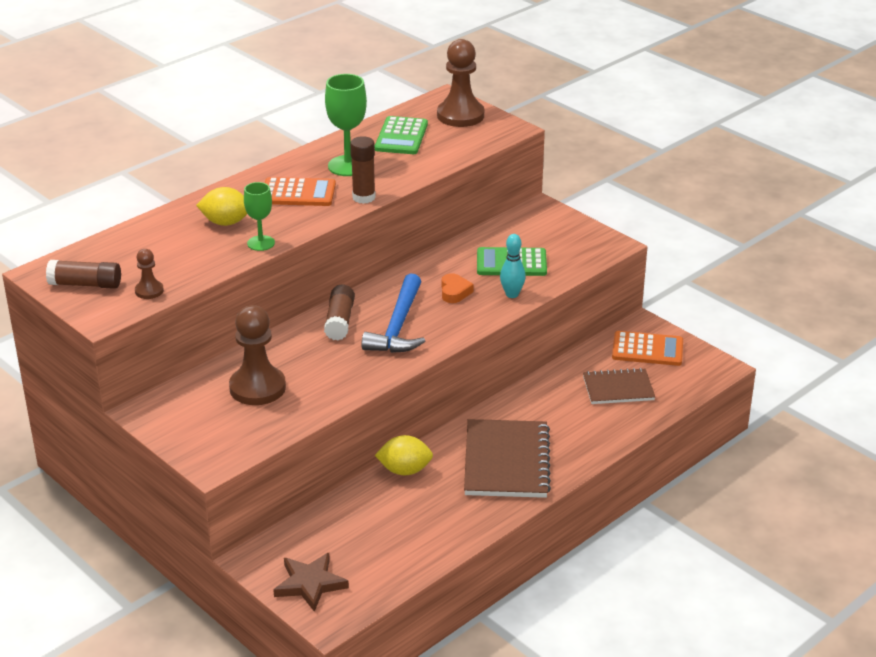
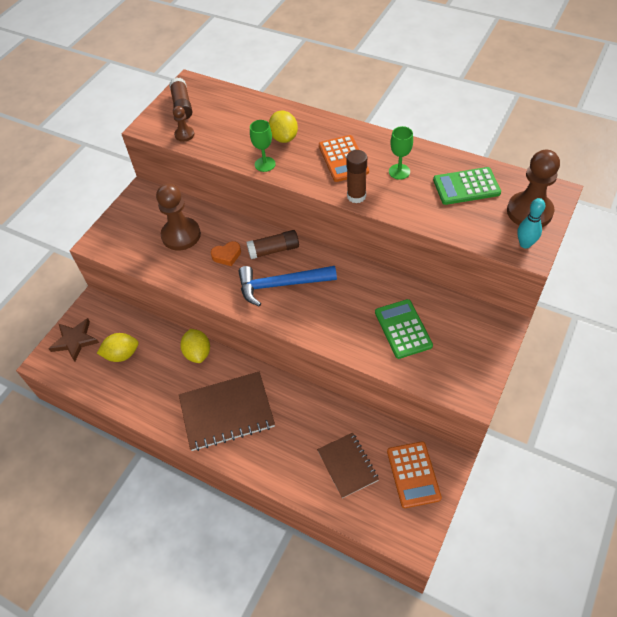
camera: 75 degrees right, 20 degrees up
(348, 166) = (399, 171): green goblet -> green goblet, size x0.63
(364, 539) = (122, 354): none -> yellow lemon
(454, 292) = (342, 304): orange heart -> orange heart (227, 255)
(512, 294) = (356, 343): turquoise bowling pin -> turquoise bowling pin (525, 244)

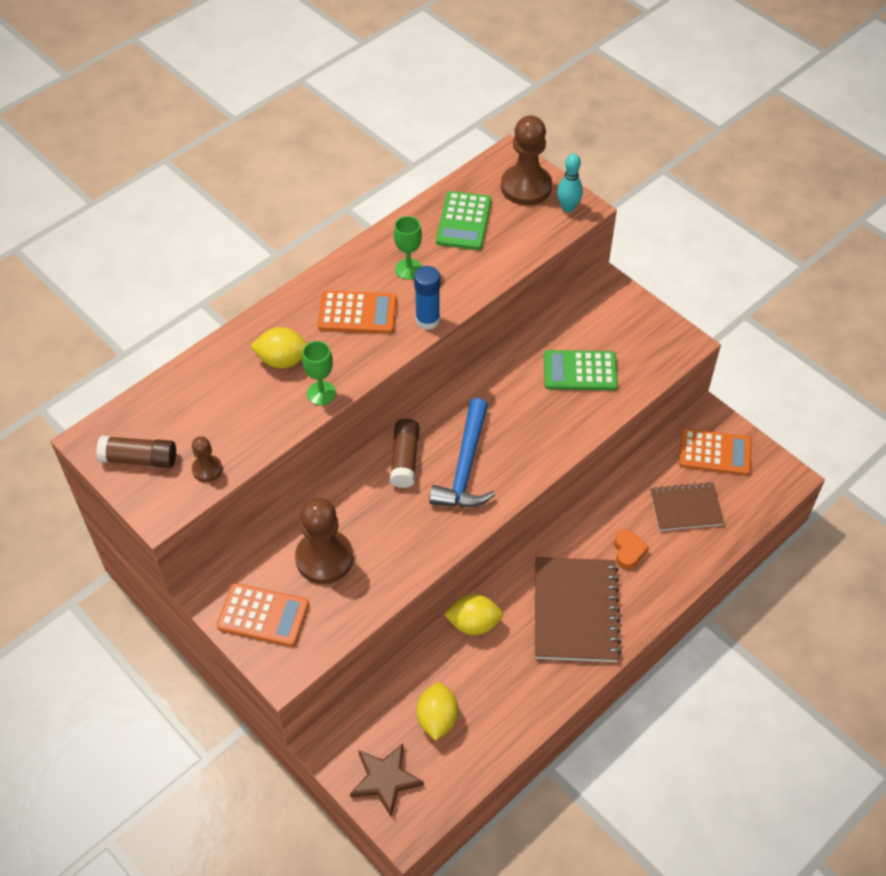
camera: 75 degrees left, 0 degrees up
(132, 221) = (263, 615): none -> orange calculator
(227, 255) = (389, 513): orange heart -> orange heart (628, 551)
(356, 196) = (427, 320): brown glue stick -> blue glue stick

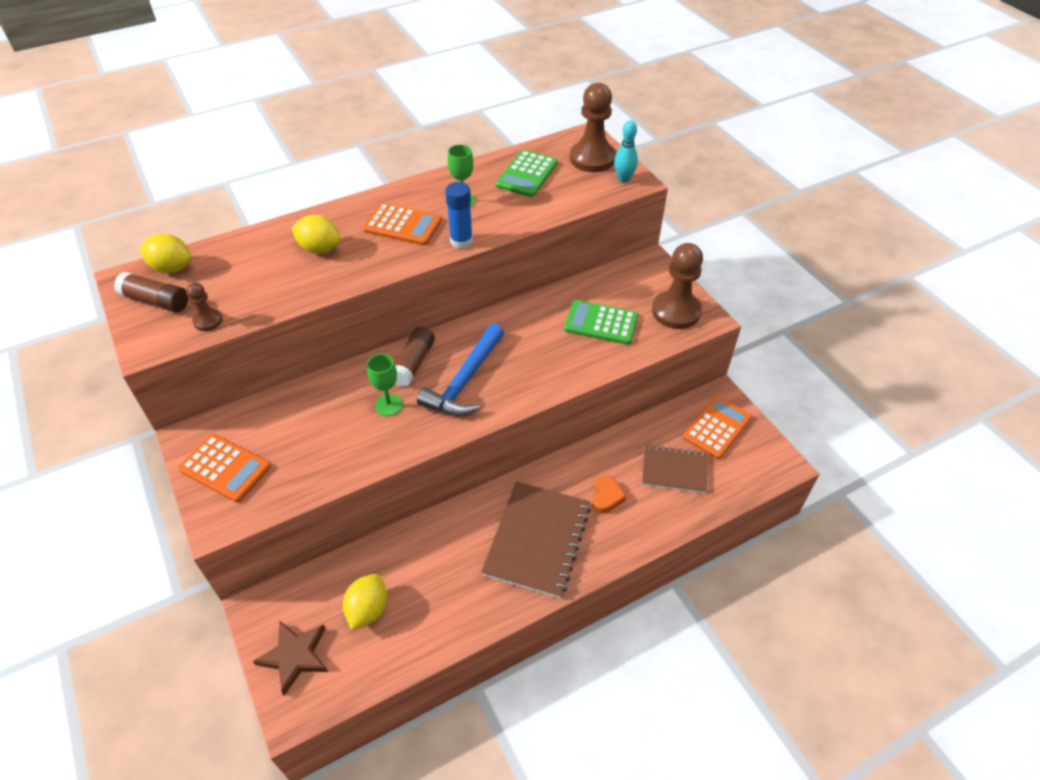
camera: 15 degrees right, 5 degrees down
(321, 393) = (339, 280): green goblet -> green goblet (388, 405)
(324, 558) = (303, 431): brown pawn -> brown pawn (676, 311)
(473, 623) = (438, 529): yellow lemon -> yellow lemon (172, 268)
(714, 452) = (717, 427): orange calculator -> orange calculator turned 75 degrees counterclockwise

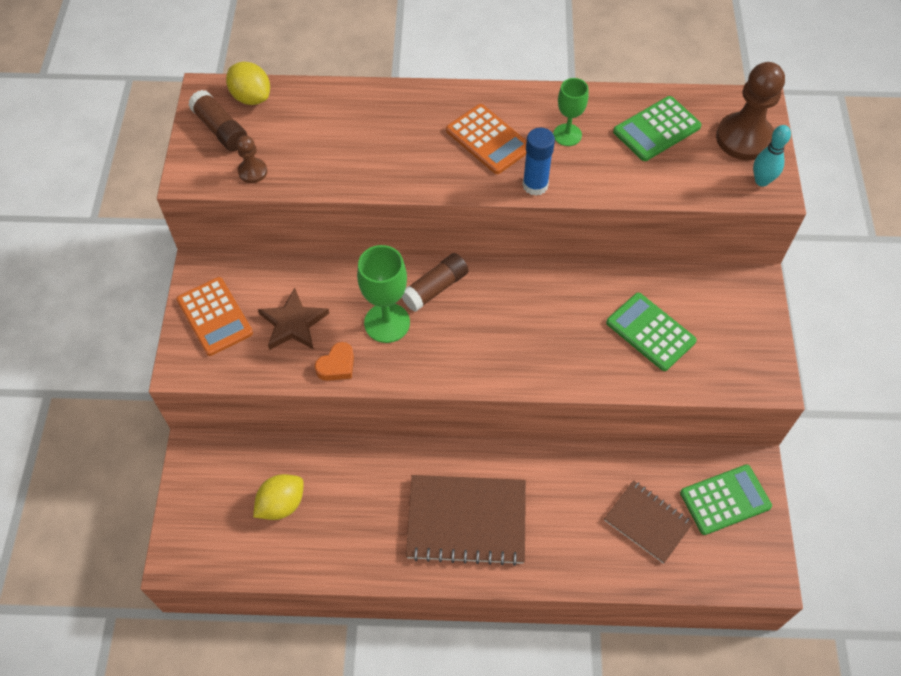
camera: 30 degrees right, 10 degrees up
(295, 656) = (202, 512): brown star -> brown star (293, 323)
(320, 249) = (393, 134): yellow lemon -> none
(388, 405) = (387, 323): green goblet -> green goblet, size x1.58
(465, 381) = (472, 331): blue hammer -> none
(537, 540) = (466, 520): brown notebook -> brown notebook turned 45 degrees clockwise
(606, 497) = (560, 514): orange heart -> orange heart (337, 365)
(676, 311) = (742, 357): brown pawn -> none
(717, 427) = (725, 500): orange calculator -> green calculator

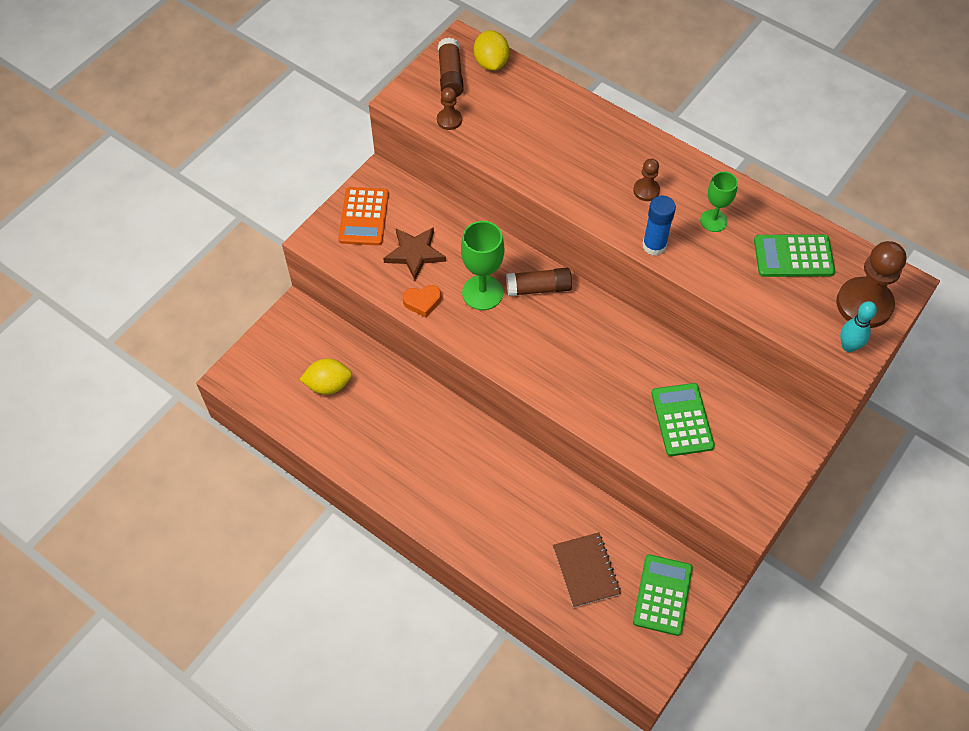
camera: 35 degrees right, 0 degrees up
(466, 520) = (449, 480): brown notebook -> none
(488, 139) = (646, 190): orange calculator -> brown pawn
(725, 500) = (662, 595): green calculator -> green calculator turned 90 degrees counterclockwise

